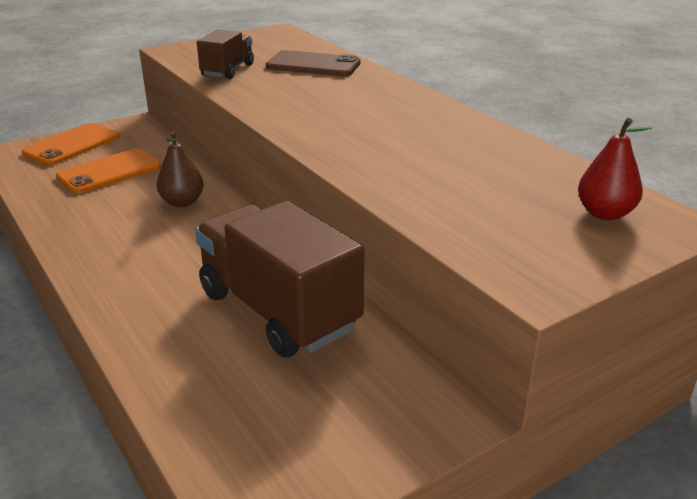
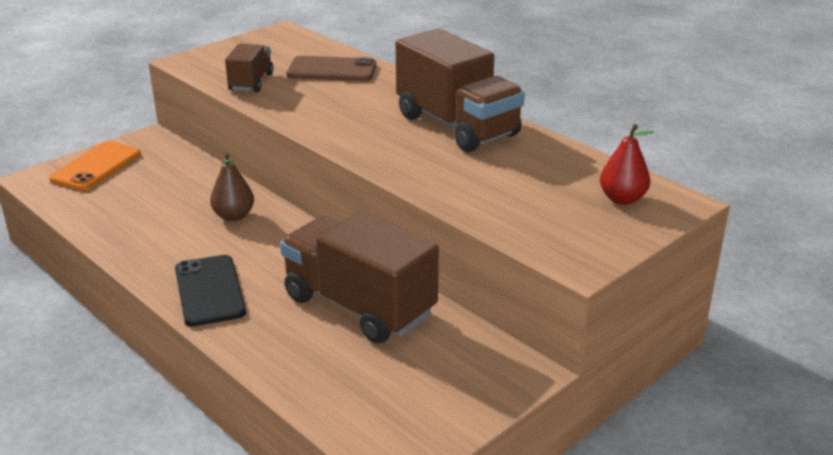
camera: 10 degrees left, 0 degrees up
(109, 172) = (148, 192): orange phone -> none
(123, 277) = (209, 291): none -> black phone
(427, 123) = (457, 126): none -> brown truck

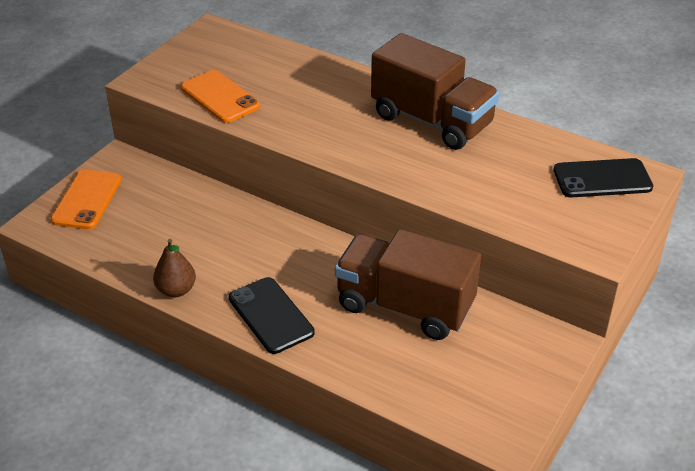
camera: 15 degrees left, 10 degrees up
(234, 216) = (248, 233): brown pear -> brown pear (176, 290)
(251, 82) = (220, 97): brown truck -> orange phone
(332, 70) = (286, 71): brown phone -> none
(622, 199) = (602, 179): red pear -> black phone

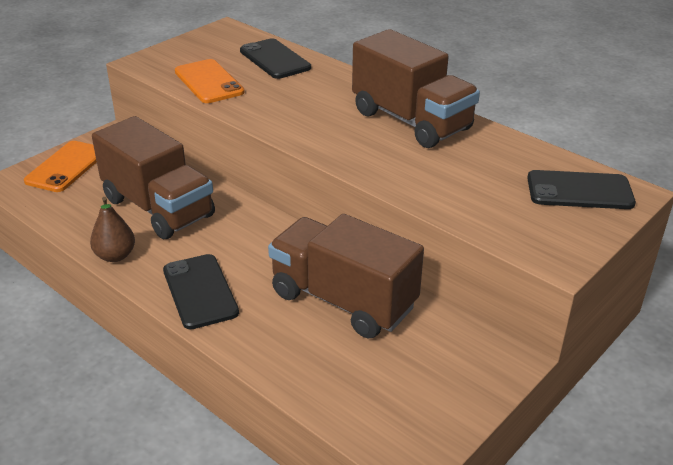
camera: 10 degrees right, 5 degrees down
(198, 234) = (158, 208): none -> brown truck
(276, 62) = (274, 59): none -> black phone

